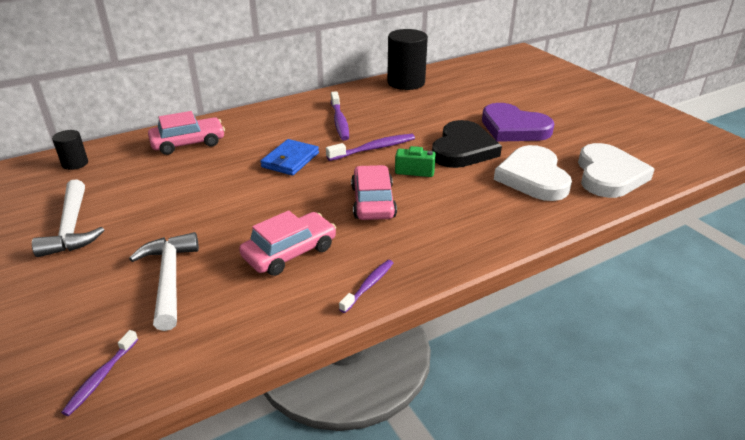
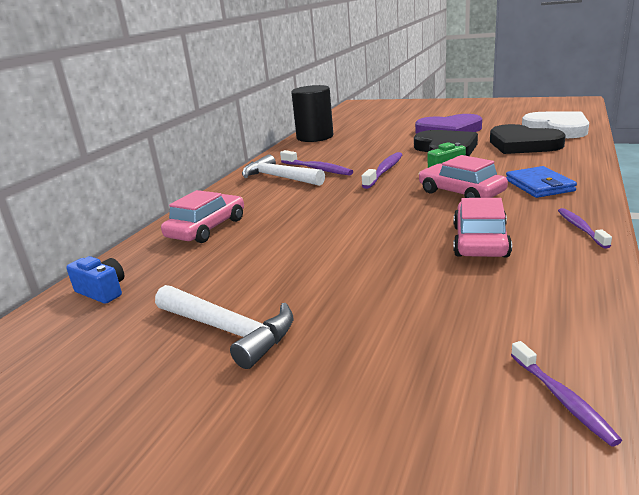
camera: 35 degrees left, 10 degrees down
(75, 163) = (102, 291): black cylinder -> blue camera
(169, 278) = (430, 305): white hammer -> white hammer (279, 177)
(290, 160) = (335, 200): blue wallet -> blue wallet (539, 185)
(533, 177) = (522, 144): white heart -> black heart

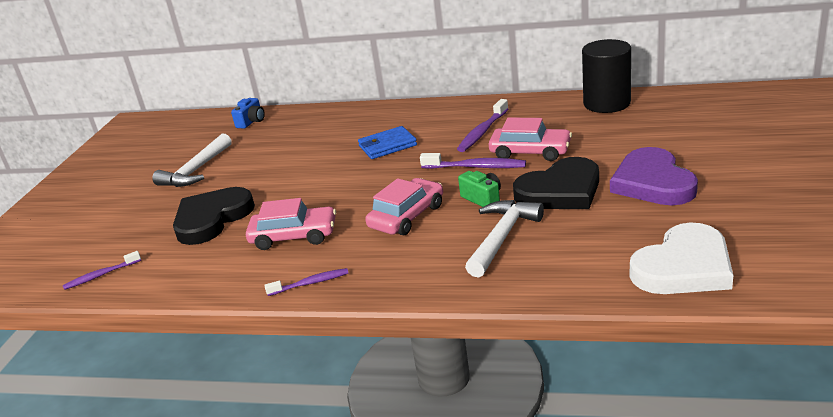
camera: 80 degrees right, 5 degrees up
(207, 228) = (339, 123): pink car -> pink car (530, 152)
(279, 177) = (456, 120): white hammer -> white hammer (502, 237)
(522, 144) = (590, 241): black heart -> black heart (212, 219)
(539, 185) = (425, 259): blue wallet -> blue wallet (387, 146)

